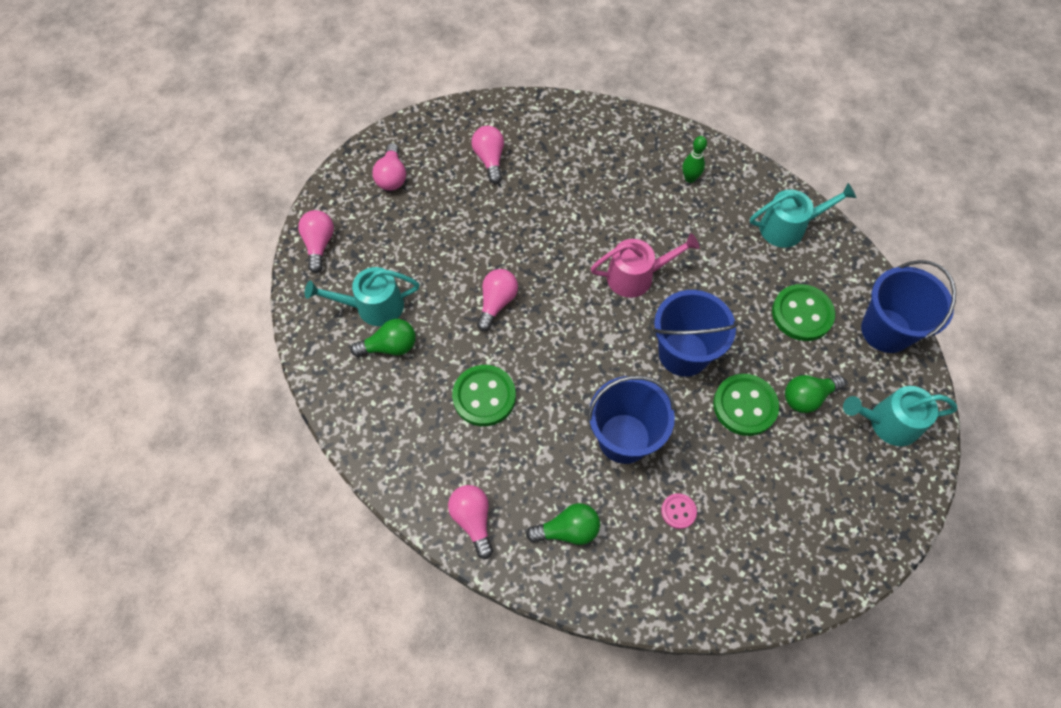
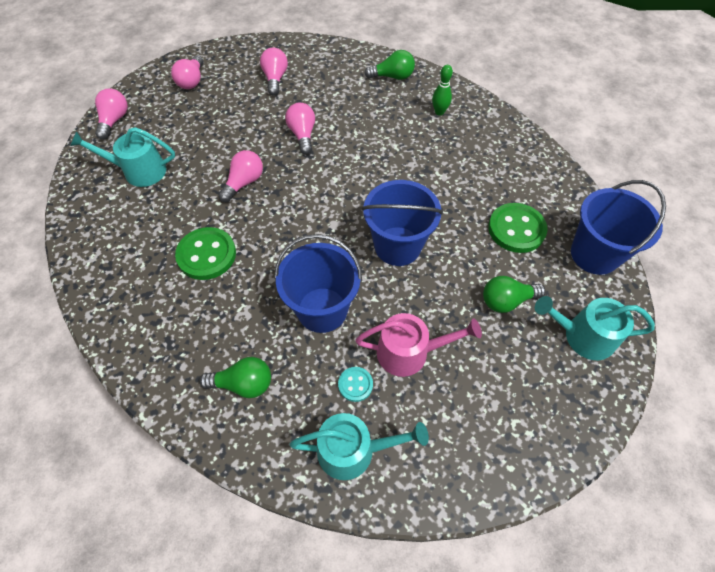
camera: 10 degrees right, 5 degrees down
(390, 346) = (140, 203): green light bulb -> green light bulb (392, 76)
(473, 520) = (158, 359): pink light bulb -> pink light bulb (302, 135)
(636, 276) = (372, 179): pink watering can -> pink watering can (409, 352)
(678, 511) = (355, 384): pink button -> turquoise button
(745, 406) = (444, 299): green button -> none
(788, 227) = (518, 159): turquoise watering can -> turquoise watering can (353, 450)

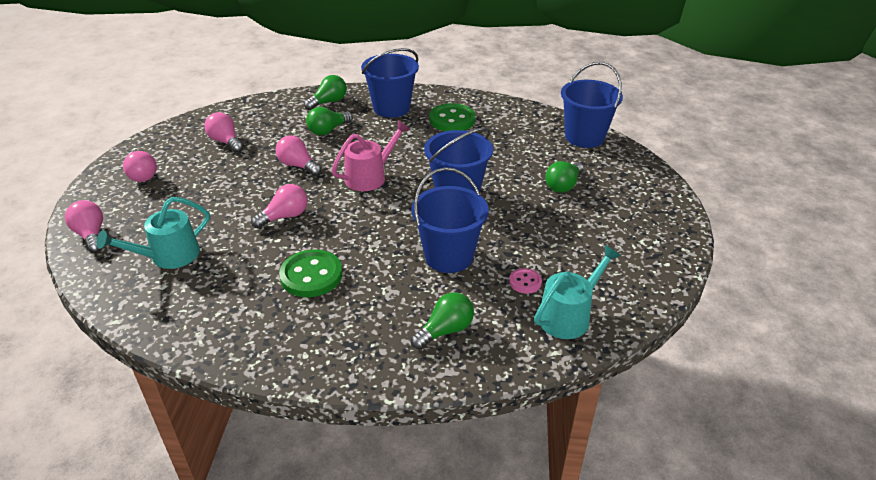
camera: 40 degrees left, 20 degrees down
(244, 183) = (285, 216): pink light bulb -> pink light bulb turned 60 degrees clockwise
(355, 384) = (525, 282): turquoise button -> pink button
(361, 109) = (328, 130): none -> green light bulb
(409, 352) = (538, 244): pink watering can -> pink watering can (370, 177)
(439, 112) = (391, 108): green bowling pin -> blue bucket
(516, 229) = (523, 147): green button -> green button (452, 120)
(583, 336) = (626, 179): turquoise watering can -> none

